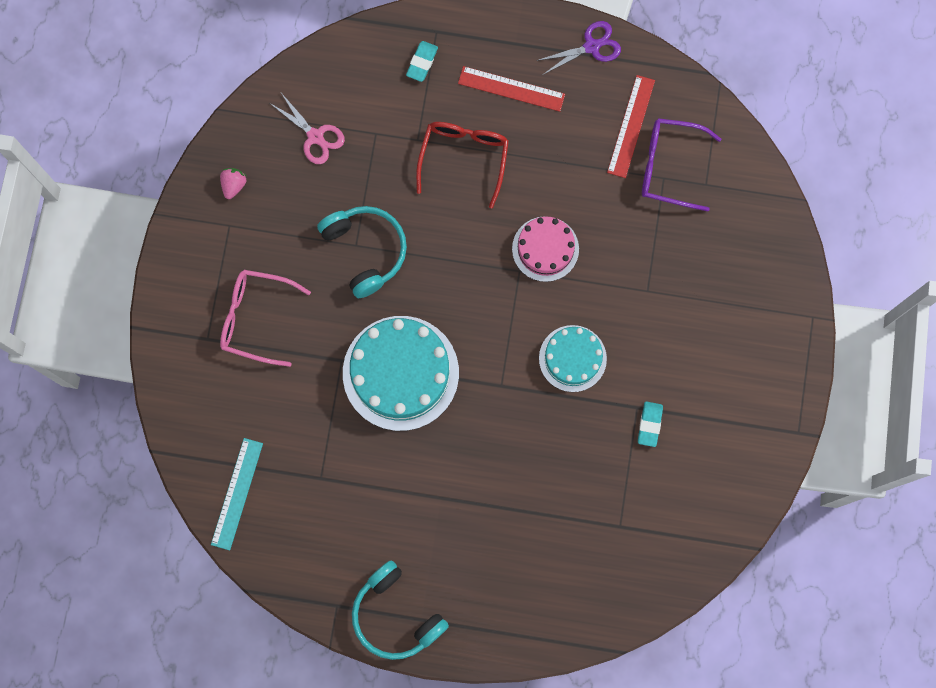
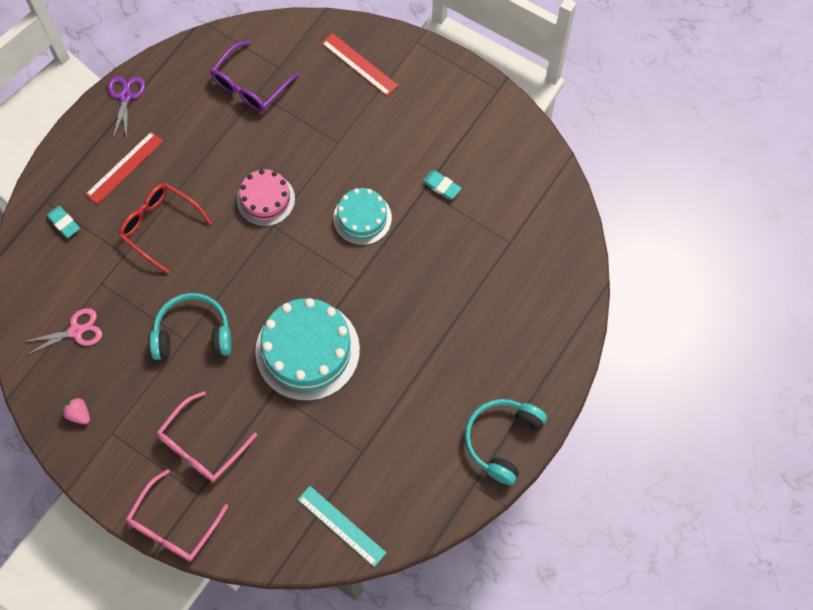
camera: 65 degrees left, 10 degrees down
(166, 332) = (173, 525): none -> pink glasses
(396, 615) = (502, 440): turquoise headphones -> turquoise headphones turned 135 degrees clockwise
(631, 126) = (204, 97): red ruler -> red ruler (359, 64)

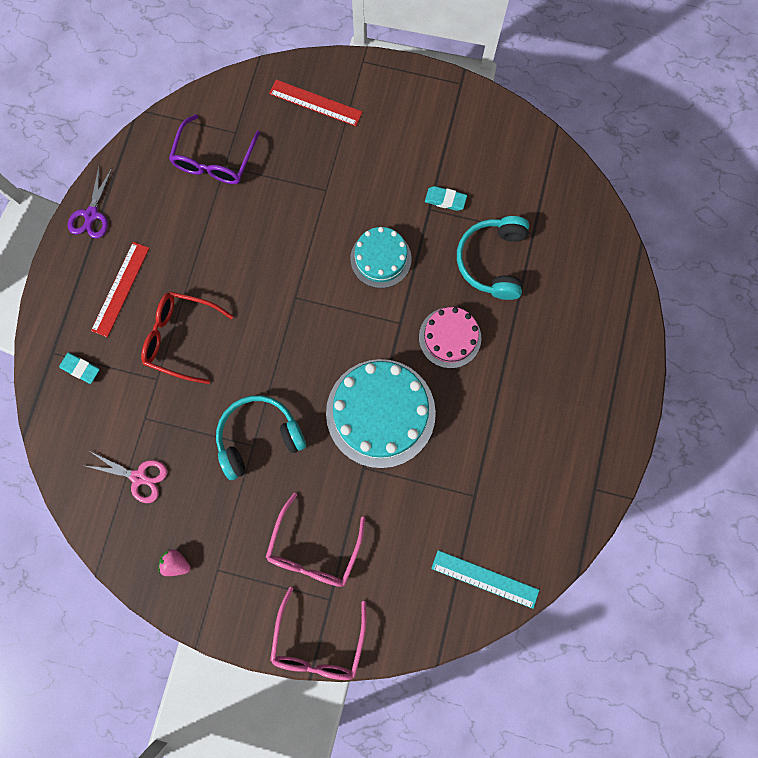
camera: 20 degrees left, 10 degrees up
(76, 331) = (139, 477): pink scissors -> pink scissors turned 60 degrees clockwise
(125, 96) = (92, 214): purple scissors -> purple scissors turned 150 degrees counterclockwise
(265, 199) = (277, 272): pink cake -> pink cake (450, 337)
(502, 440) = (605, 435): turquoise headphones -> turquoise headphones (492, 261)

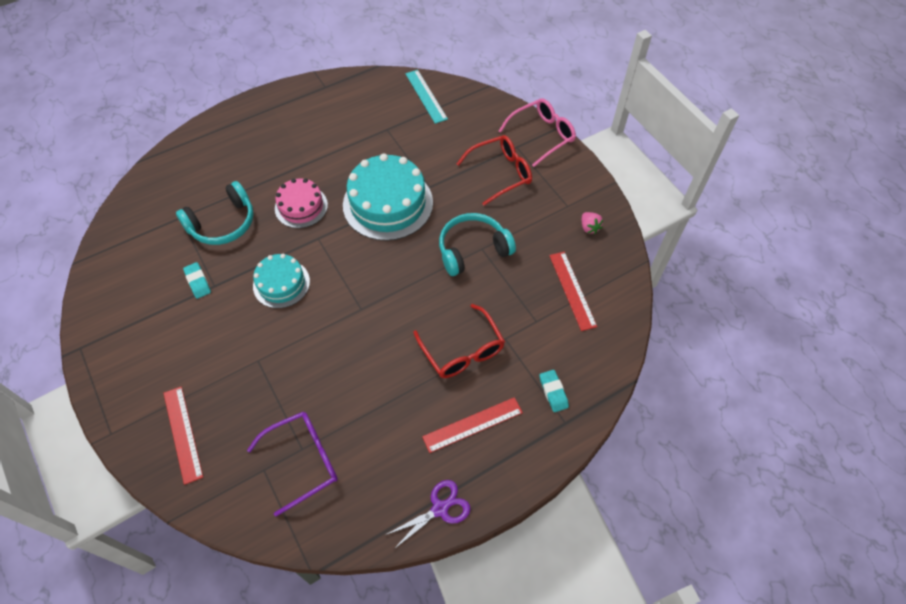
camera: 135 degrees left, 20 degrees down
(139, 477) = (572, 290): pink scissors -> red ruler
(259, 437) = (473, 250): turquoise headphones -> turquoise headphones turned 135 degrees clockwise
(314, 549) = (501, 173): pink glasses -> red glasses

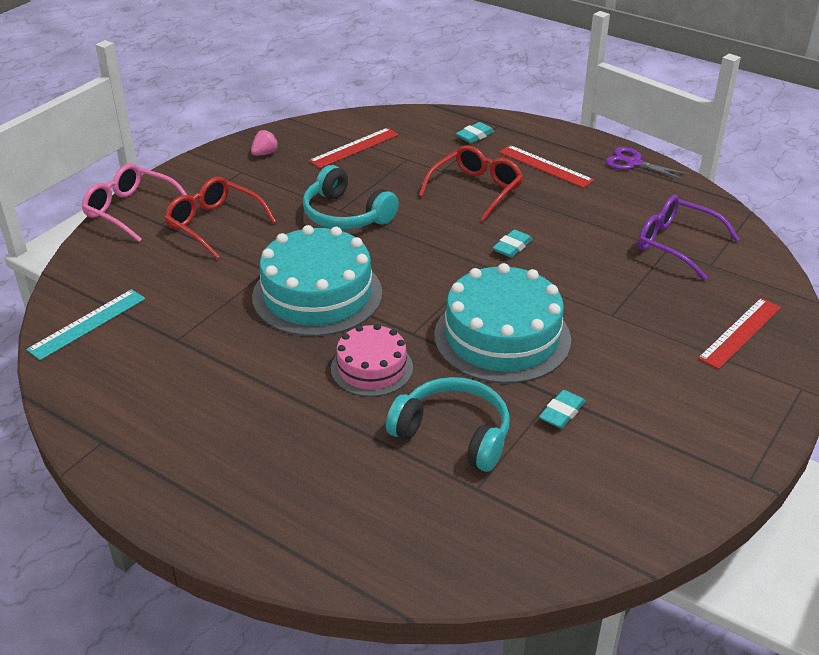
camera: 115 degrees left, 20 degrees down
(281, 283) = (502, 337): turquoise cake -> turquoise cake, size x1.72
(371, 337) = (512, 247): none -> turquoise eraser

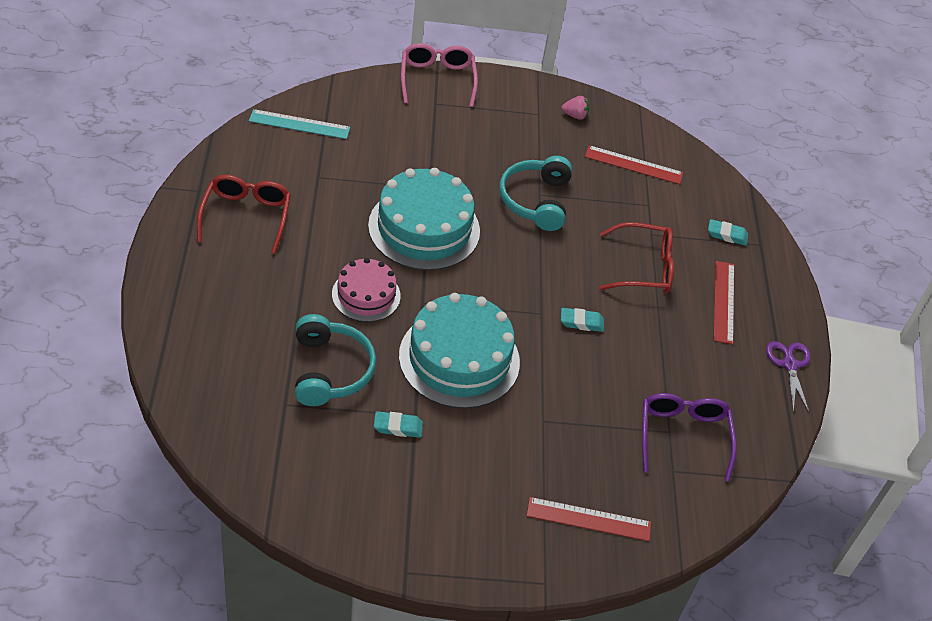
camera: 50 degrees right, 10 degrees up
(214, 224) = (459, 132): red glasses -> red glasses (246, 216)

